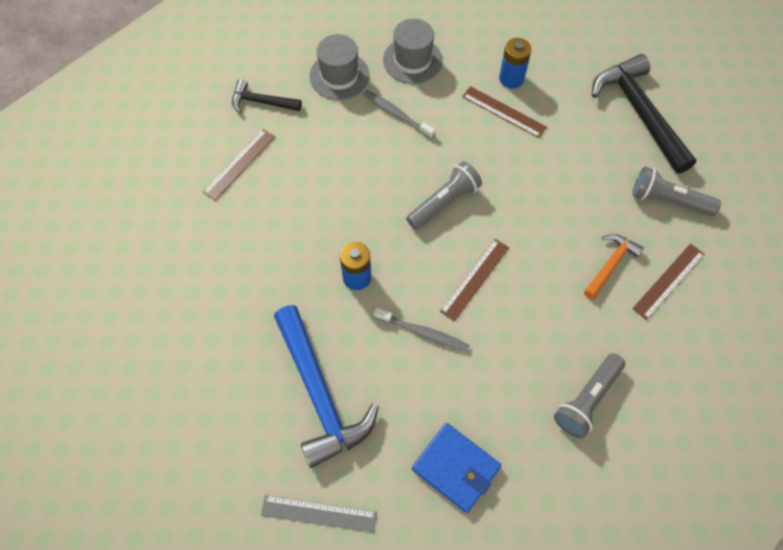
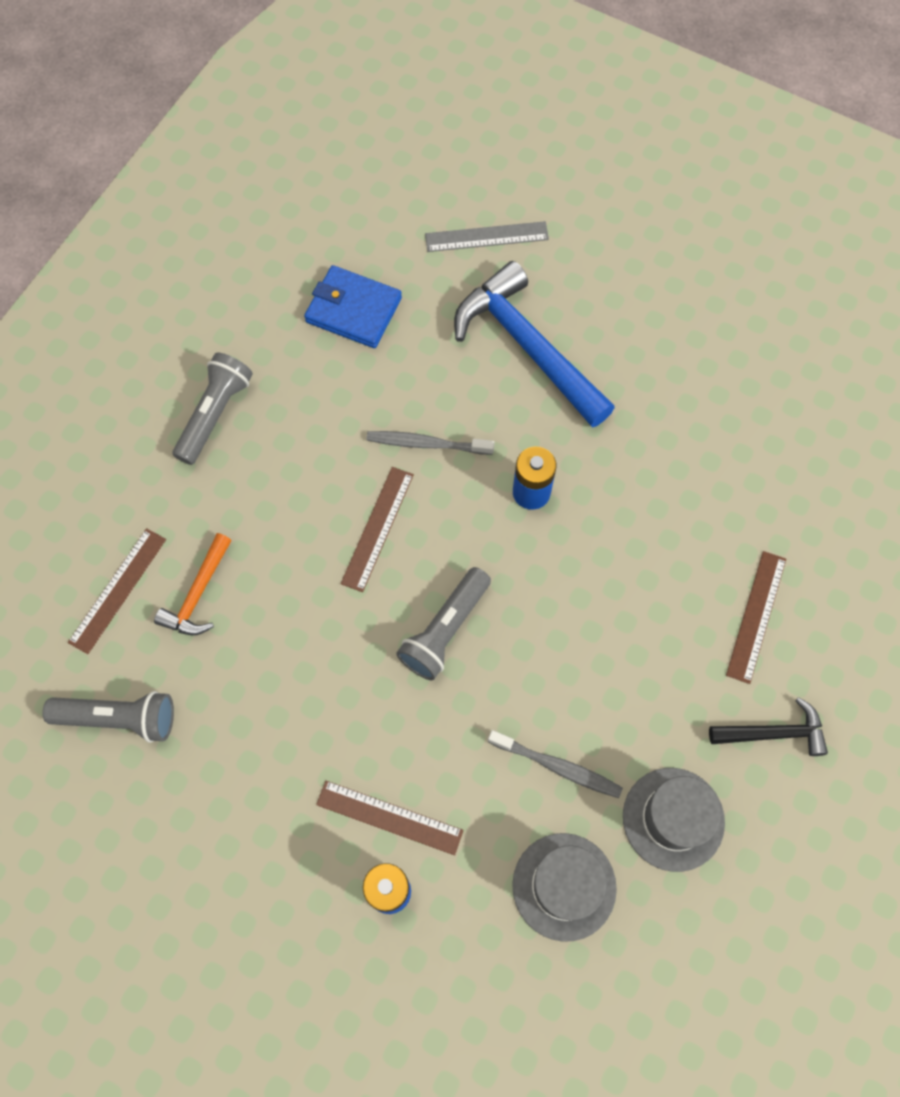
camera: 165 degrees right, 5 degrees up
(639, 112) = (168, 876): black hammer -> none

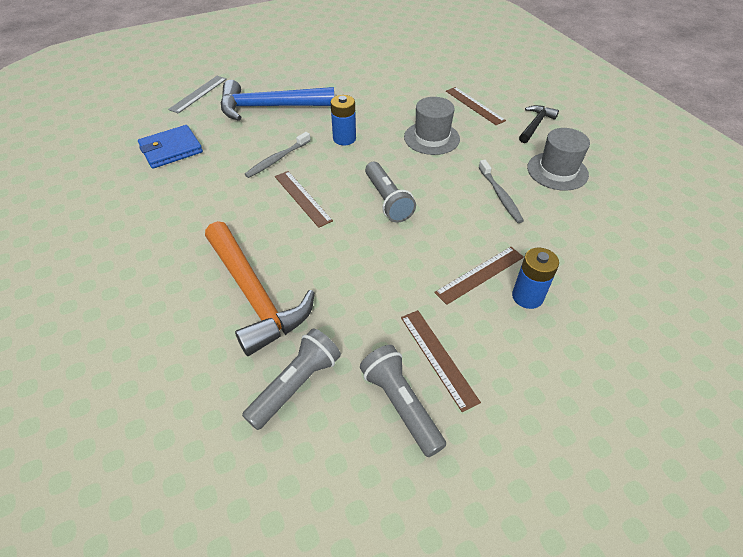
camera: 55 degrees left, 20 degrees down
(118, 590) = (205, 337): brown ruler -> brown ruler (438, 357)
(198, 594) = (255, 295): orange hammer -> orange hammer, size x1.91
(214, 414) = (152, 230): grey flashlight -> grey flashlight (401, 405)
(557, 766) = (500, 196): grey toothbrush -> grey toothbrush turned 105 degrees clockwise
(564, 886) = (570, 223): grey hat -> grey hat (431, 138)

